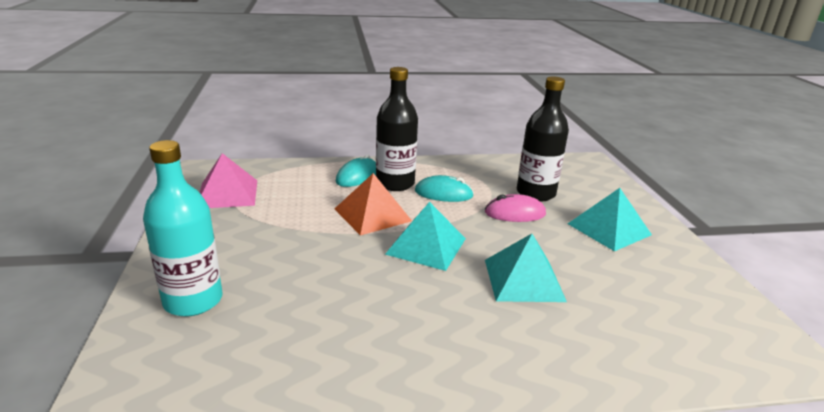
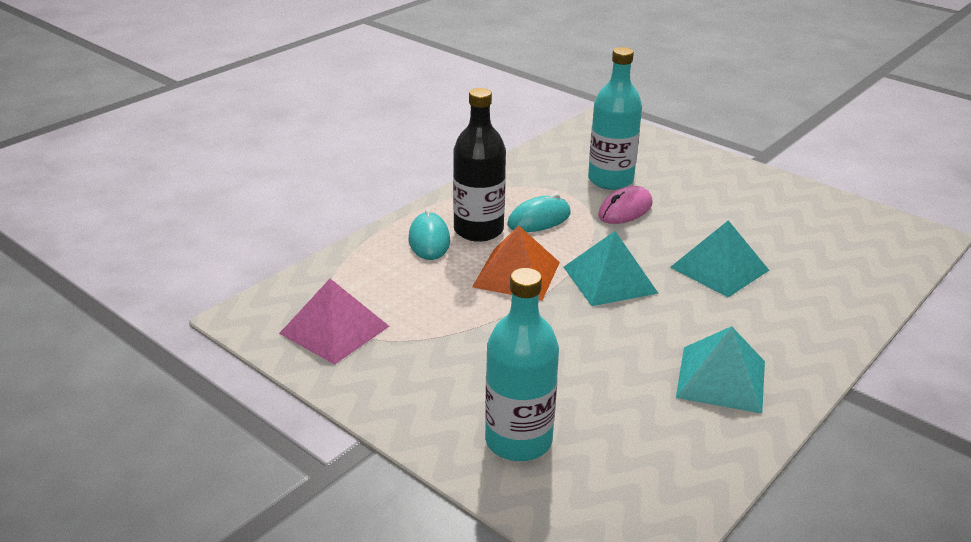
camera: 40 degrees left, 5 degrees up
(535, 193) = (610, 180): black bottle -> turquoise bottle
(609, 229) = (709, 189): turquoise pyramid -> turquoise pyramid (721, 378)

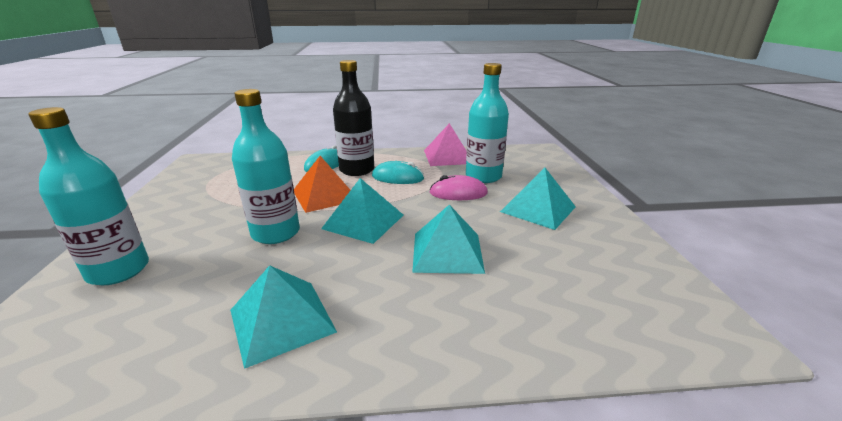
camera: 45 degrees right, 5 degrees down
(334, 329) = (204, 179): pink pyramid -> pink pyramid (448, 156)
(564, 332) = (276, 233): none -> turquoise bottle
(709, 195) = (538, 209): none -> turquoise pyramid

